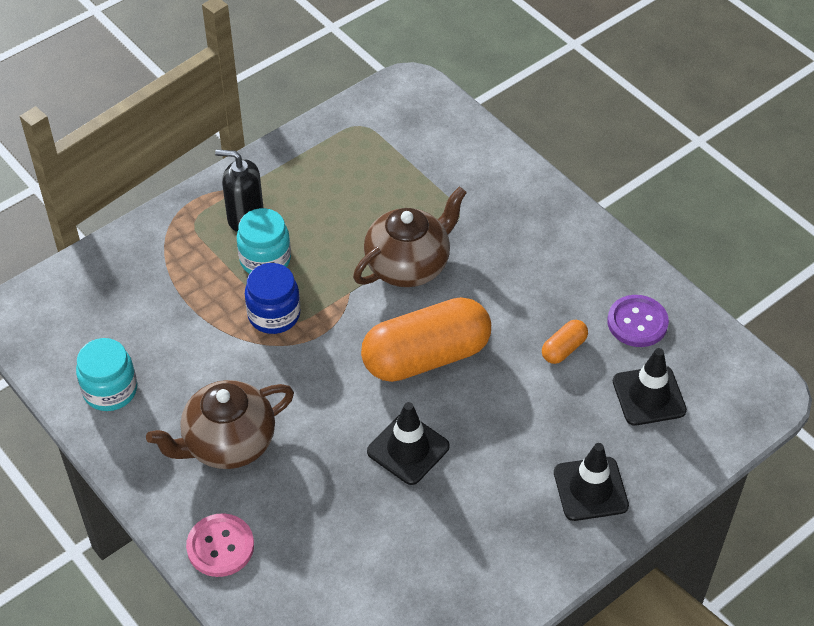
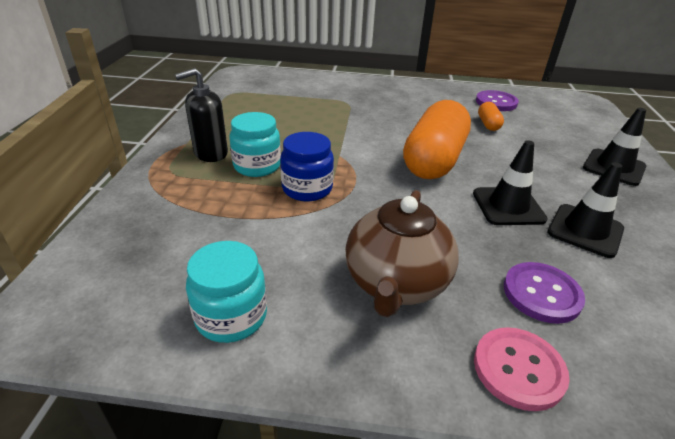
camera: 45 degrees left, 15 degrees down
(309, 524) = (541, 294): none -> purple button
(409, 265) = (354, 130): brown teapot -> none
(649, 396) = (554, 122): black traffic cone -> black traffic cone (585, 230)

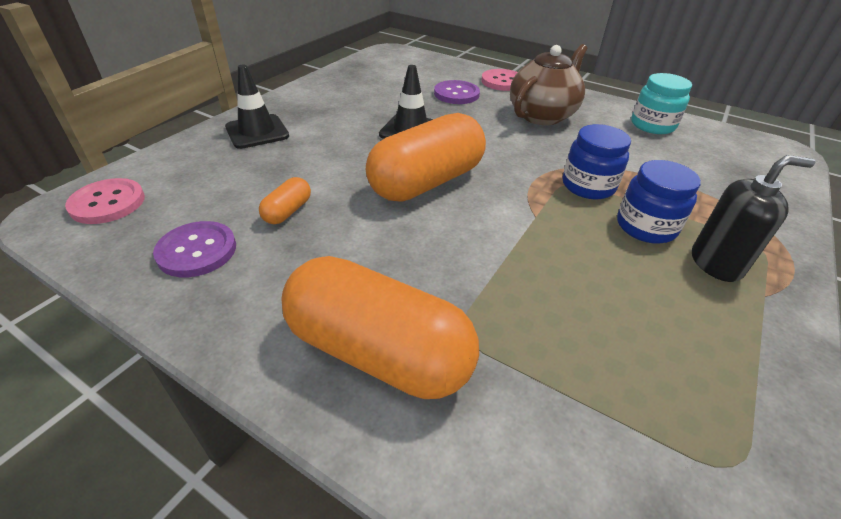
camera: 155 degrees left, 5 degrees up
(257, 166) = (645, 227): turquoise jar -> blue jar
(376, 93) = (378, 351): none -> orange capsule
(577, 108) = (107, 203): none -> pink button
(585, 230) = (377, 107): black traffic cone -> none

